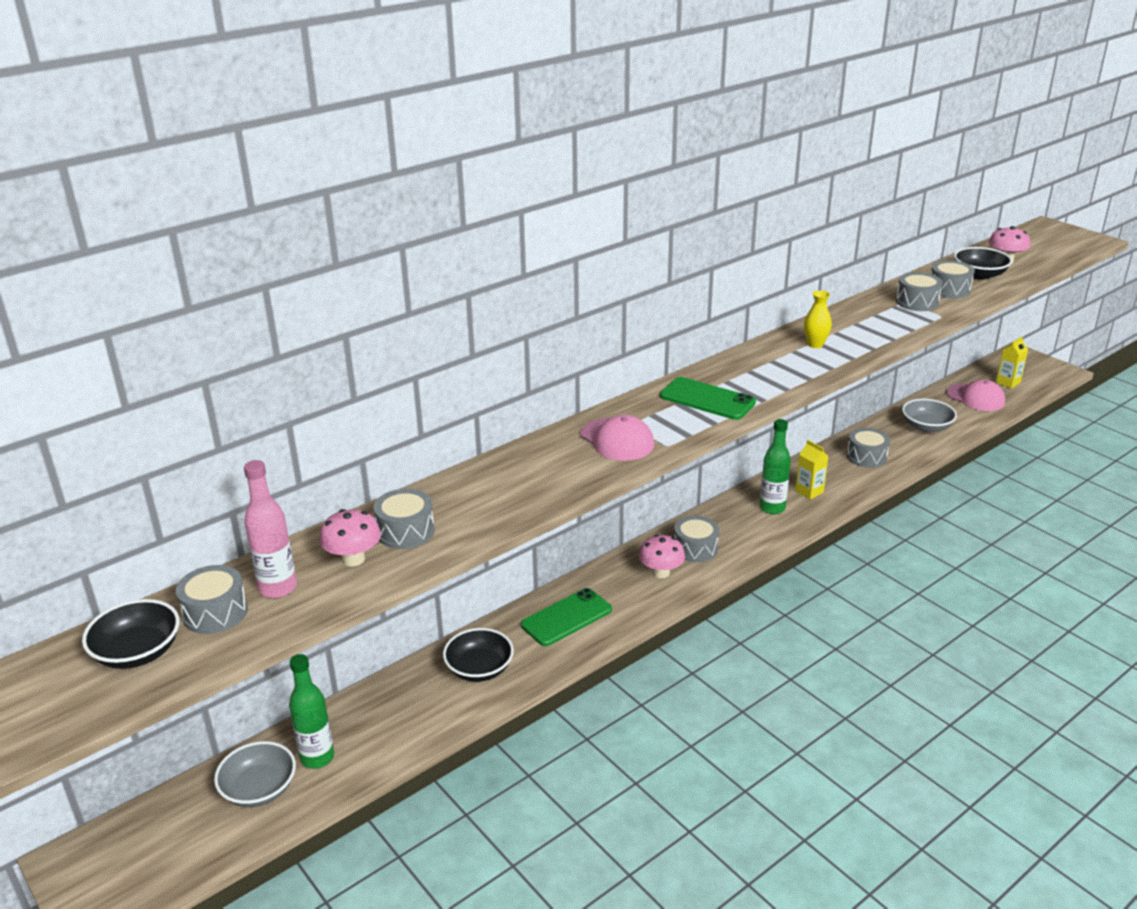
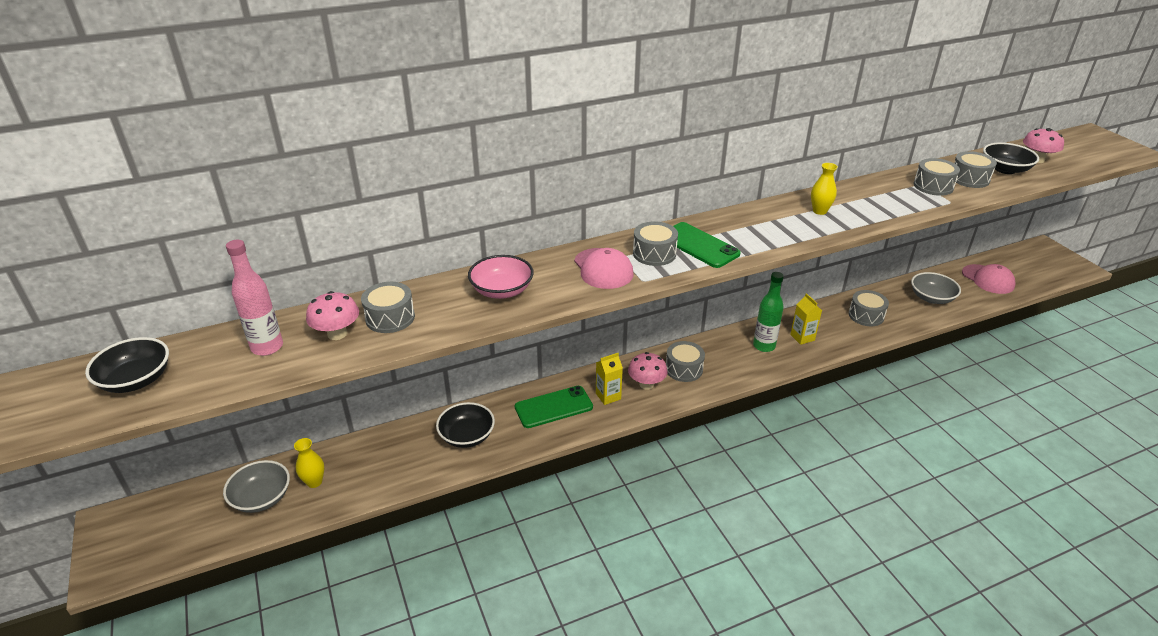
camera: 15 degrees right, 5 degrees up
(215, 612) = (210, 358): grey drum -> grey drum (654, 253)
(317, 757) = (314, 482): green bottle -> yellow vase
(517, 481) = (502, 290): none -> pink bowl
(1008, 382) = (1024, 270): yellow carton -> yellow carton (608, 396)

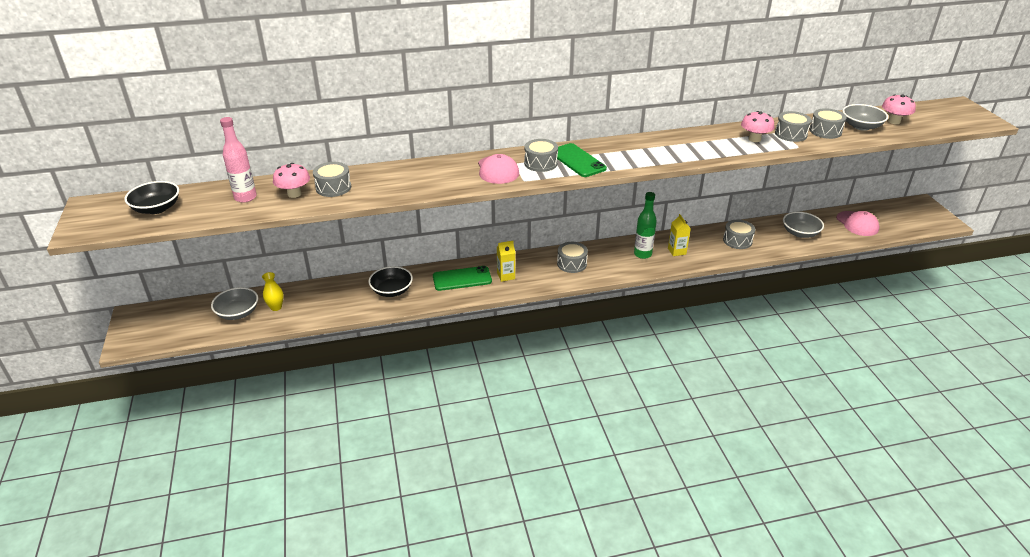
camera: 10 degrees right, 0 degrees up
(502, 290) = (418, 177): pink bowl -> none
(646, 384) = (538, 271): pink mushroom -> pink mushroom (754, 139)
(819, 211) = (685, 145): yellow vase -> none
(1005, 169) = (861, 126): black bowl -> grey bowl

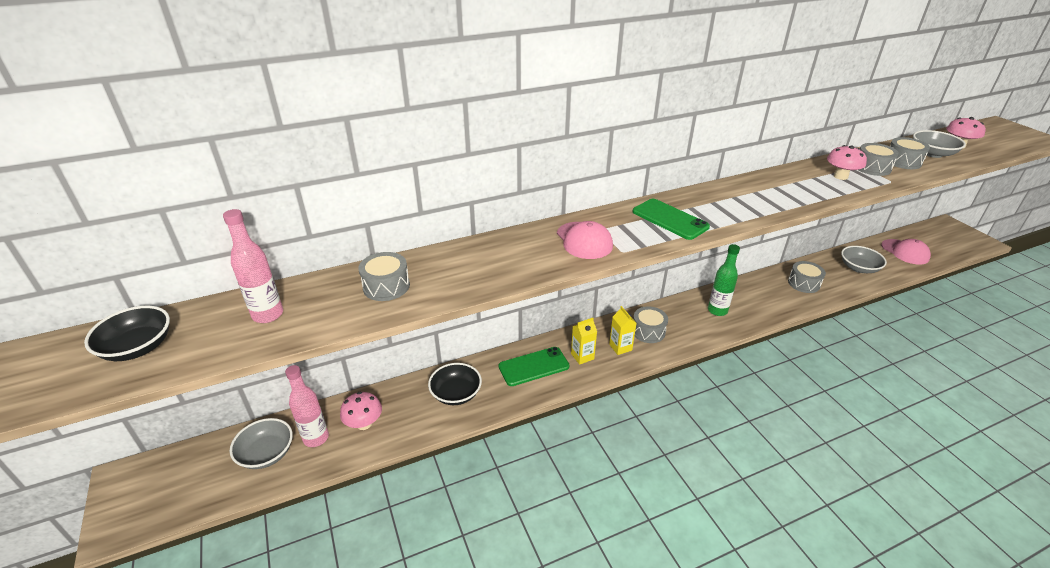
camera: 10 degrees left, 0 degrees up
(276, 307) = (316, 438): yellow vase -> pink bottle
(294, 194) = (335, 302): pink mushroom -> pink mushroom (364, 423)
(540, 163) = (630, 227): grey drum -> none
(677, 251) = (750, 303): yellow carton -> yellow carton (620, 347)

